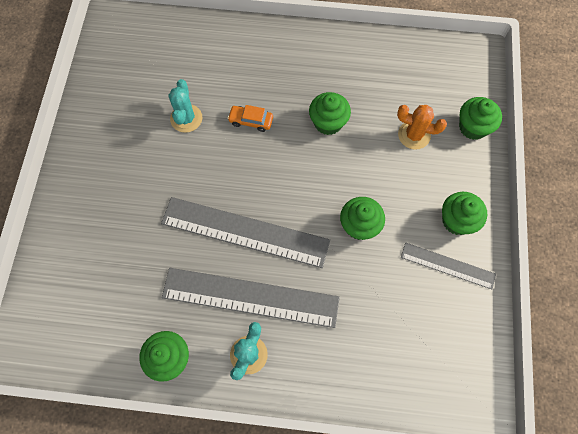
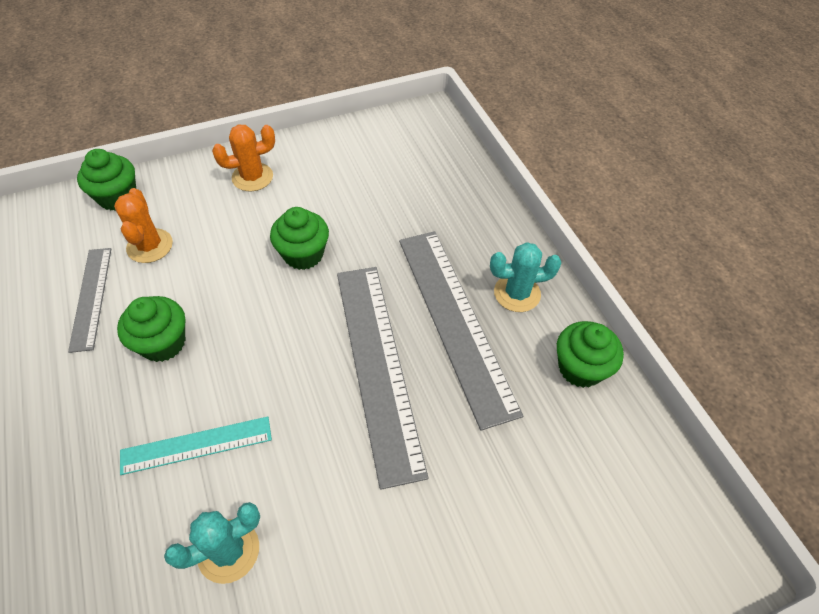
camera: 120 degrees left, 15 degrees down
(251, 121) = (196, 445): orange car -> turquoise ruler
(447, 265) = (309, 170): grey ruler -> grey ruler (91, 297)
(457, 220) = (252, 177): green cupcake -> orange cactus

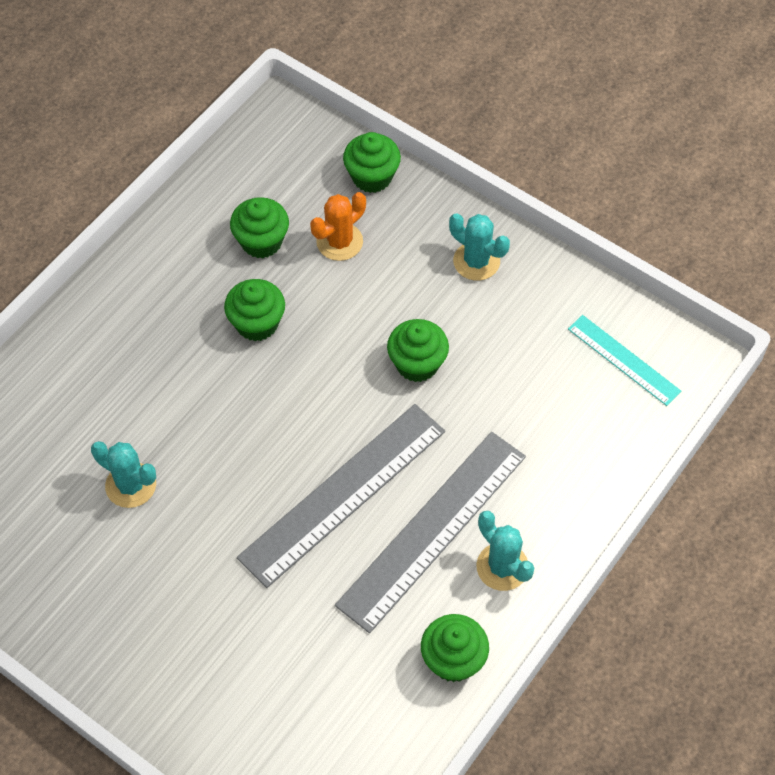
camera: 60 degrees right, 5 degrees up
(91, 297) = (261, 241): grey ruler -> green cupcake
(196, 445) = (191, 409): turquoise ruler -> turquoise ruler (624, 360)
(252, 177) = (476, 261): orange cactus -> turquoise cactus

